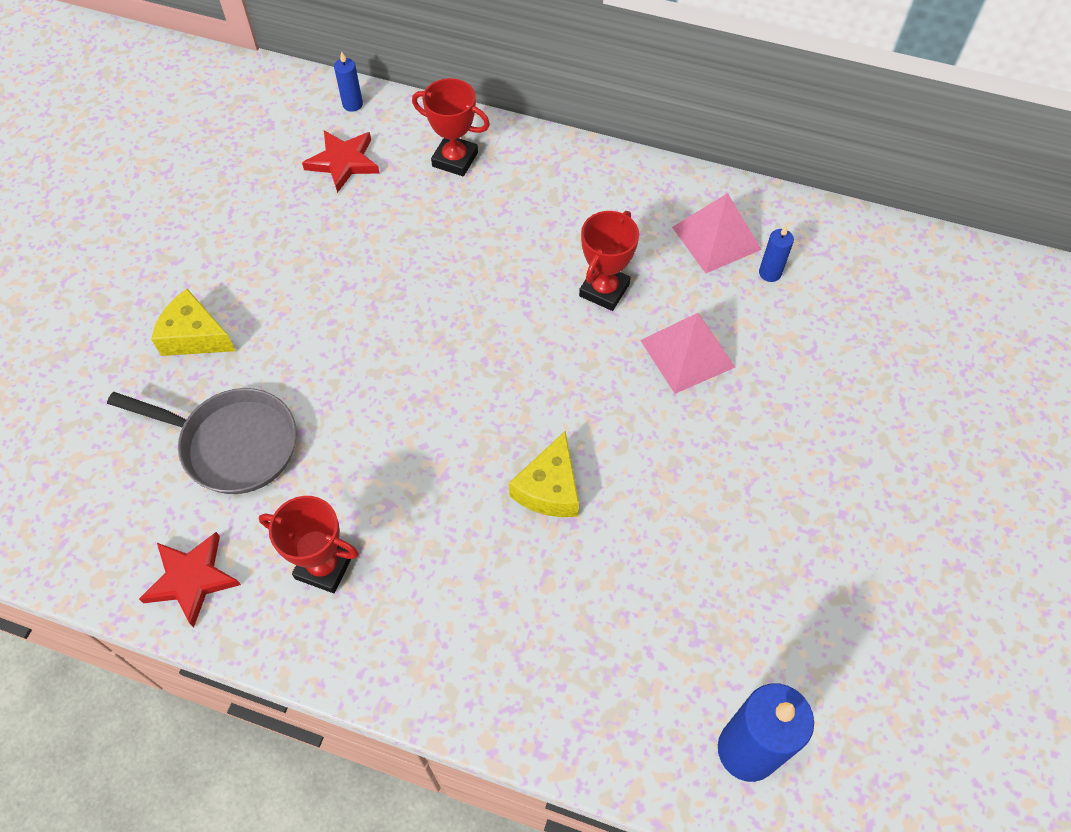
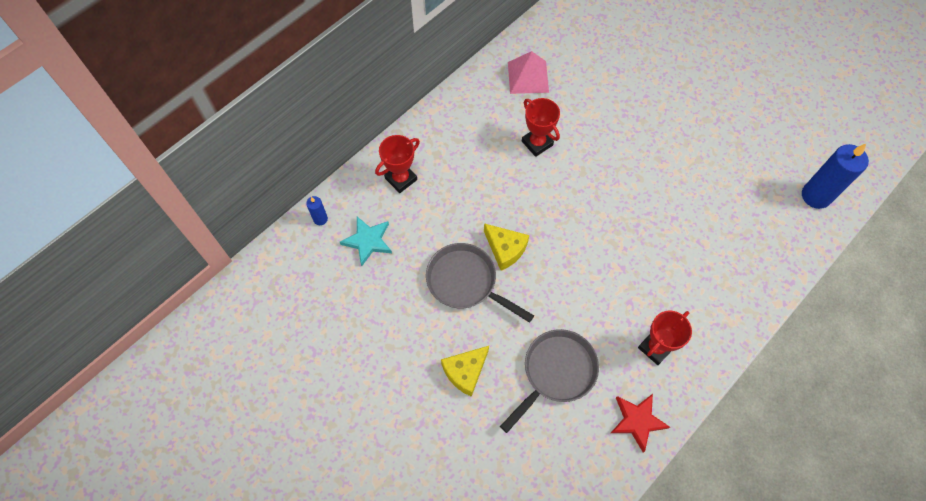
camera: 65 degrees left, 5 degrees up
(330, 287) = (465, 282): none -> grey pan
(343, 162) = (368, 241): red star -> turquoise star
(549, 488) = (650, 220): yellow cheese -> yellow cheese (505, 249)
(687, 353) = (596, 123): pink pyramid -> none
(770, 273) = (563, 64): blue candle -> none

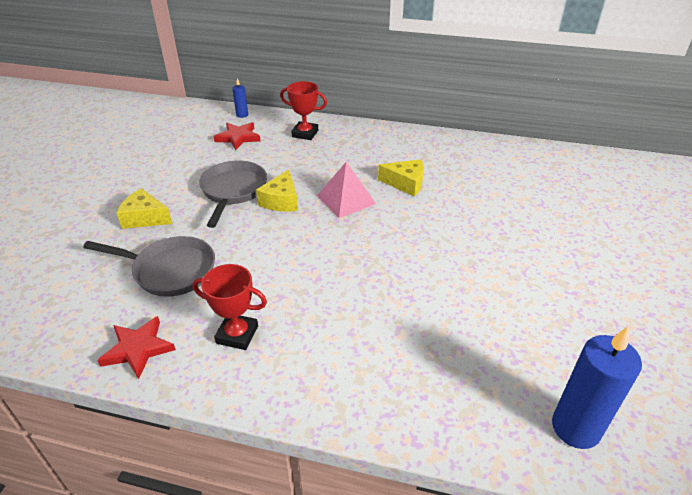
camera: 60 degrees right, 25 degrees down
(368, 241) = (238, 137): turquoise star -> red star
(528, 77) = (467, 158): pink pyramid -> pink pyramid (346, 199)
(537, 143) = (405, 183): red trophy -> yellow cheese

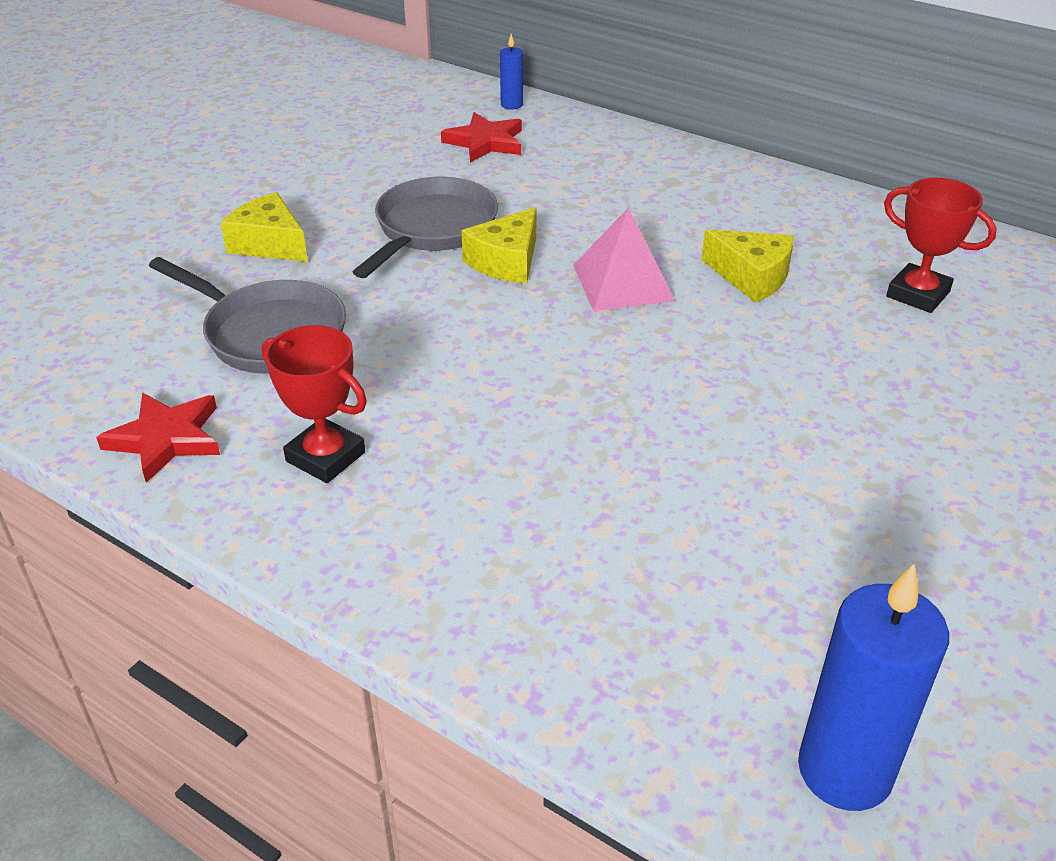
camera: 20 degrees right, 0 degrees up
(305, 133) = (608, 156): red trophy -> red trophy (918, 294)

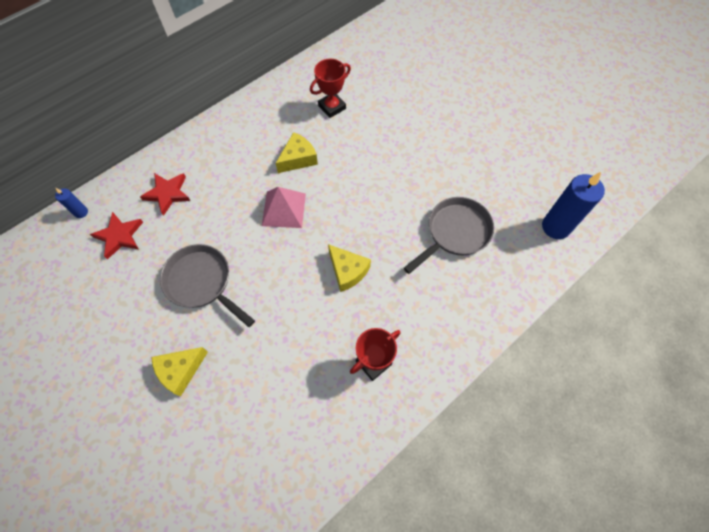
camera: 75 degrees left, 25 degrees up
(166, 439) = (341, 437): red star -> red star (167, 193)
(269, 334) = (269, 379): grey pan -> grey pan (455, 233)
(506, 261) = (247, 254): yellow cheese -> yellow cheese (347, 271)

